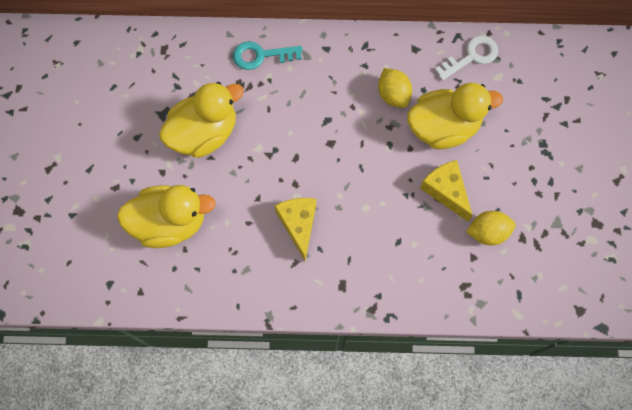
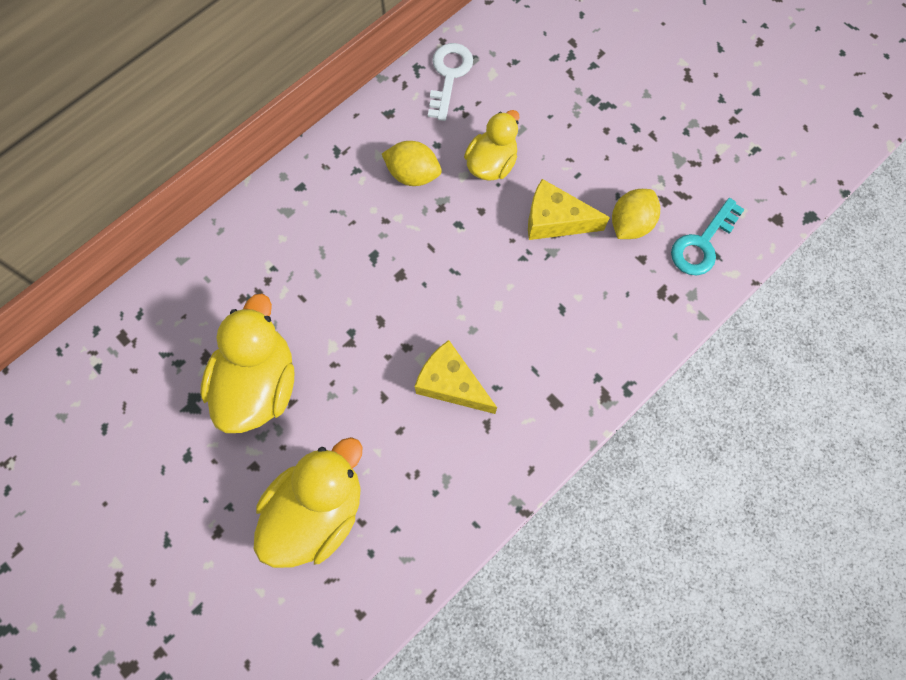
camera: 45 degrees left, 0 degrees up
(261, 55) = (239, 252): turquoise key -> turquoise key (702, 243)
(443, 127) = (491, 164): yellow duck -> yellow duck, size x0.63

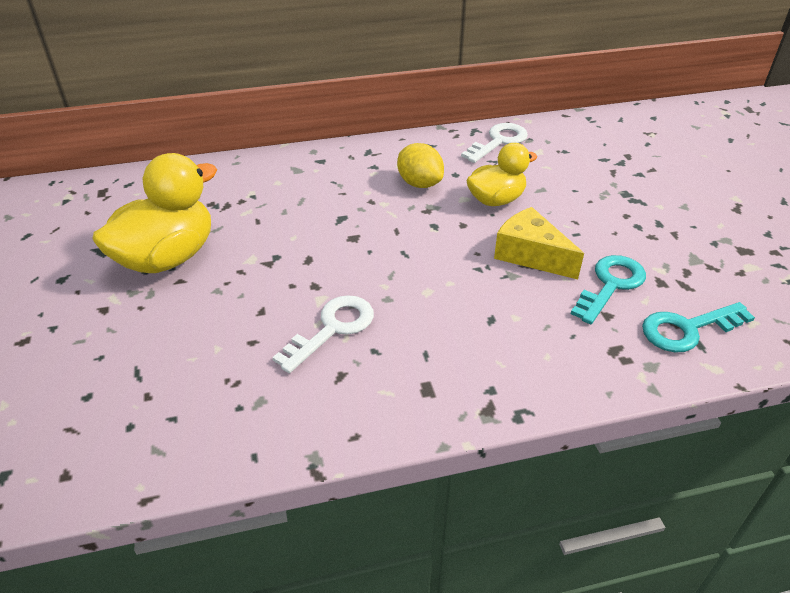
camera: 30 degrees right, 30 degrees down
(317, 510) = (119, 366): yellow duck -> none
(451, 384) = (332, 328): yellow cheese -> white key
(630, 224) = (610, 285): yellow lemon -> turquoise key

